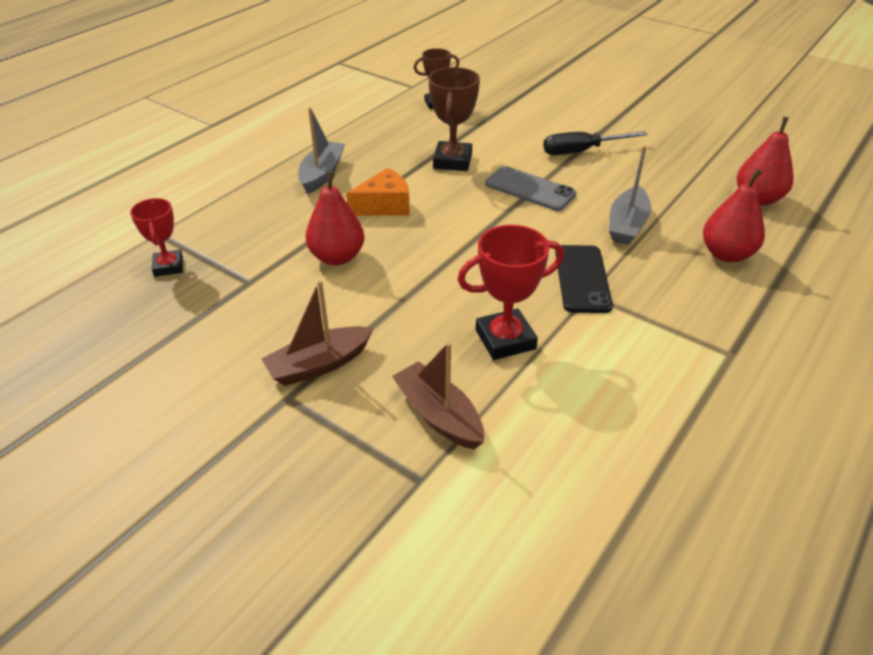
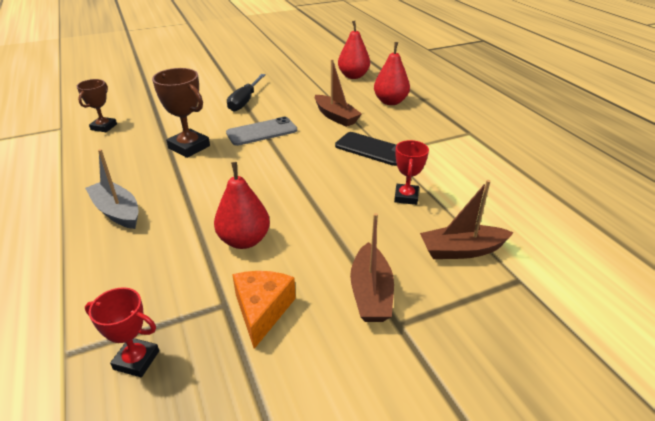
camera: 60 degrees left, 5 degrees down
(384, 206) = (205, 195): orange cheese -> orange cheese (262, 310)
(505, 339) = (406, 197): red trophy -> red trophy, size x0.65
(627, 225) = (336, 117): grey boat -> brown boat

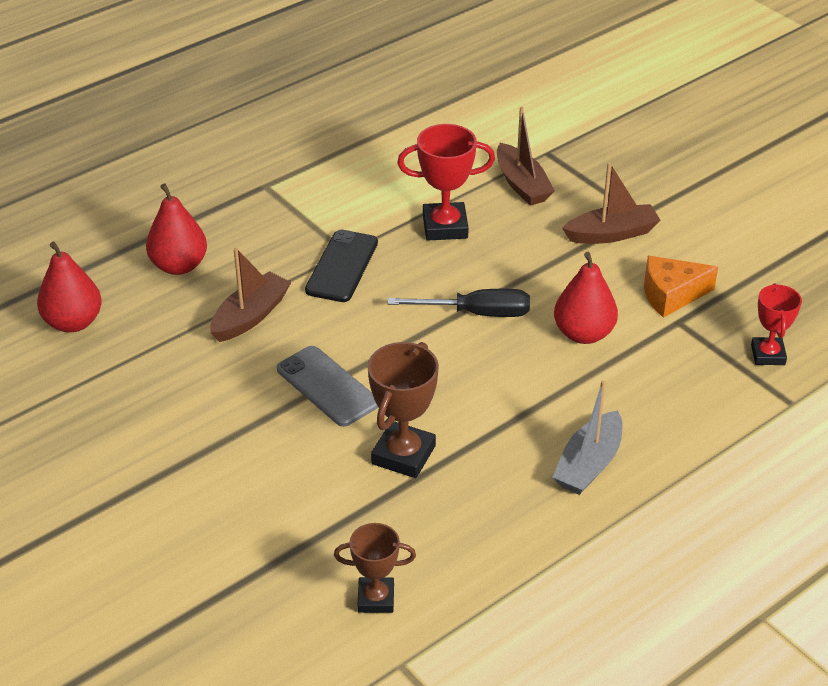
camera: 105 degrees left, 5 degrees up
(245, 101) = (217, 439): black screwdriver -> black screwdriver (476, 313)
(406, 197) = (445, 227): red trophy -> red trophy, size x1.53

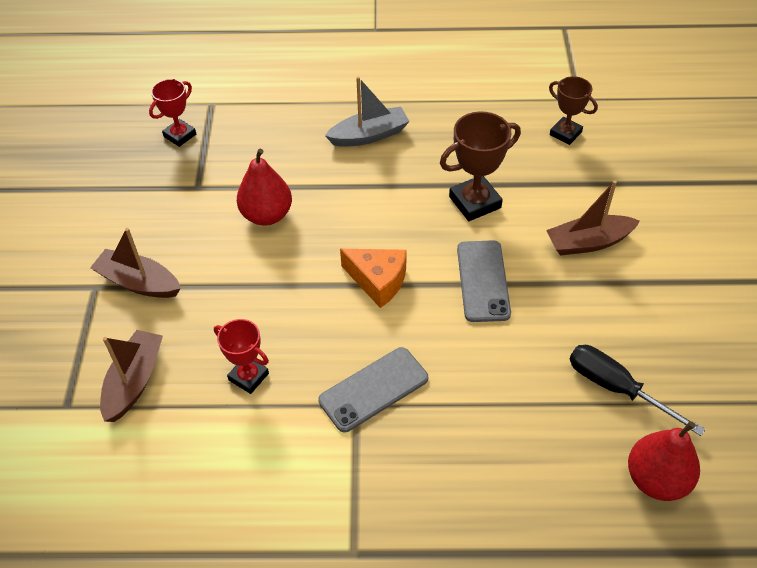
camera: 140 degrees left, 10 degrees up
(179, 266) = (516, 489): red pear -> none
(250, 316) = (492, 384): brown boat -> brown boat (588, 242)
(342, 266) = (374, 389): black phone -> grey phone
(445, 227) = (248, 376): red trophy -> red trophy, size x0.65
(476, 313) = (318, 276): black screwdriver -> black screwdriver (616, 388)
(671, 295) = (173, 208): orange cheese -> orange cheese (378, 281)

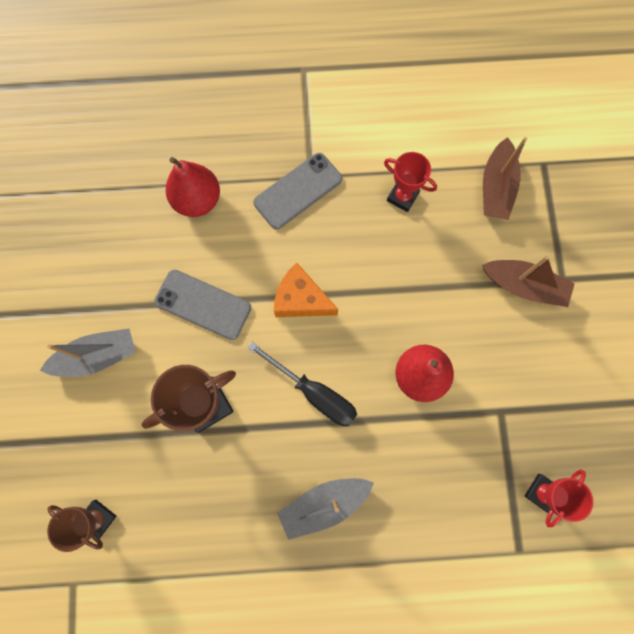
camera: 175 degrees right, 25 degrees up
(483, 281) = (203, 304): grey phone -> grey phone turned 60 degrees counterclockwise
(588, 242) = (97, 356): brown boat -> grey boat
(616, 388) = (99, 202): black screwdriver -> black screwdriver (314, 392)
(656, 479) = (83, 130): red pear -> red pear (197, 200)

